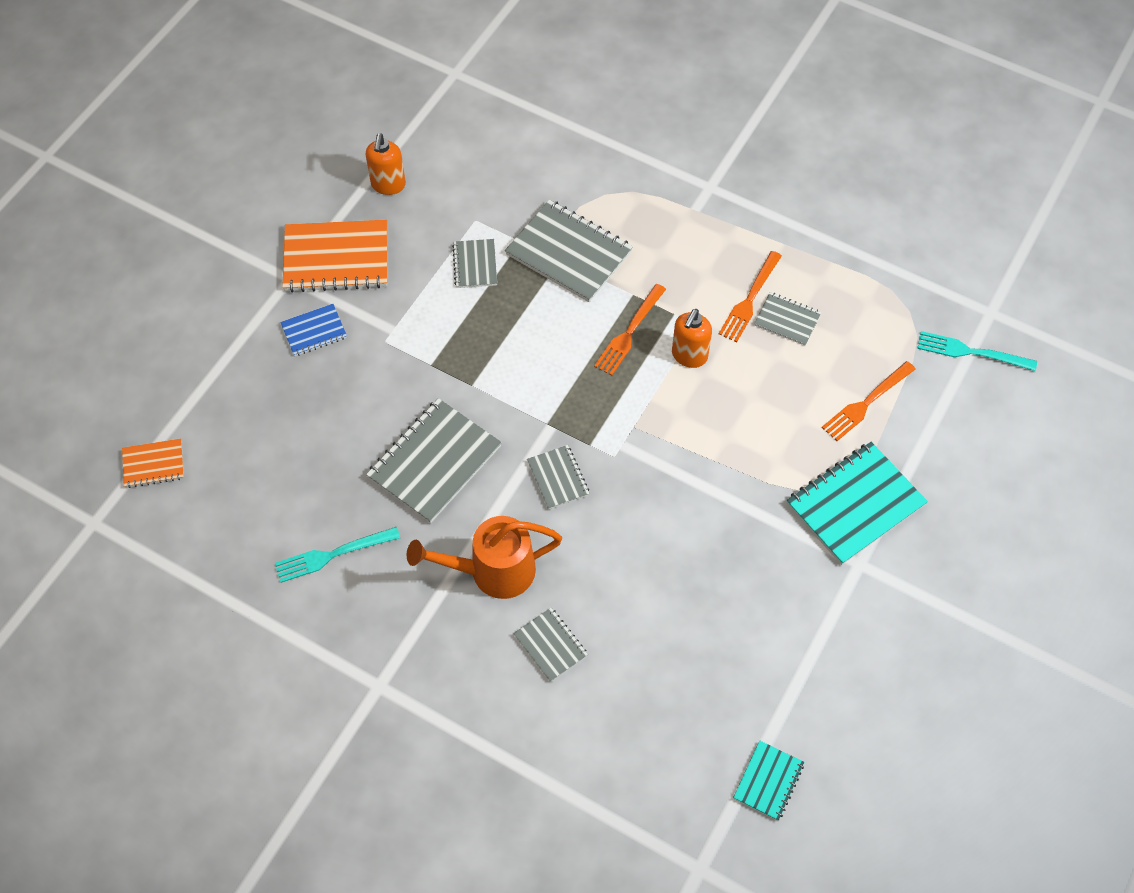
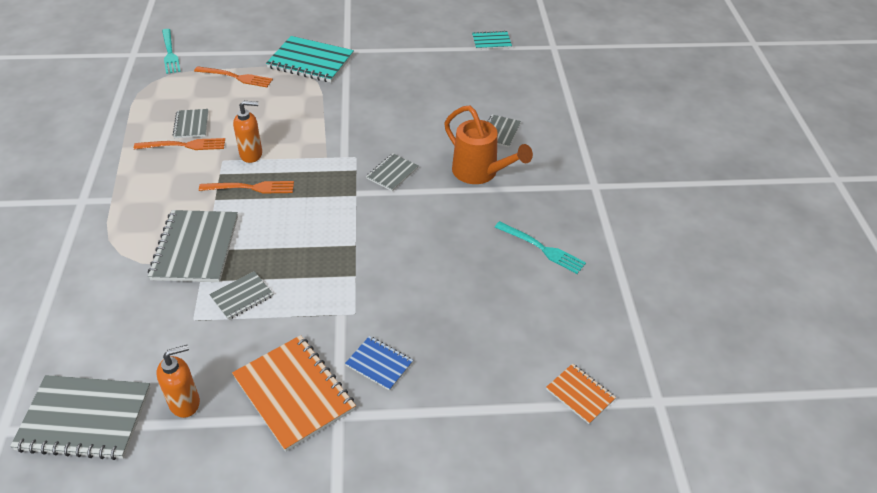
camera: 125 degrees left, 15 degrees down
(434, 462) = (431, 234): grey notebook -> grey notebook (85, 419)

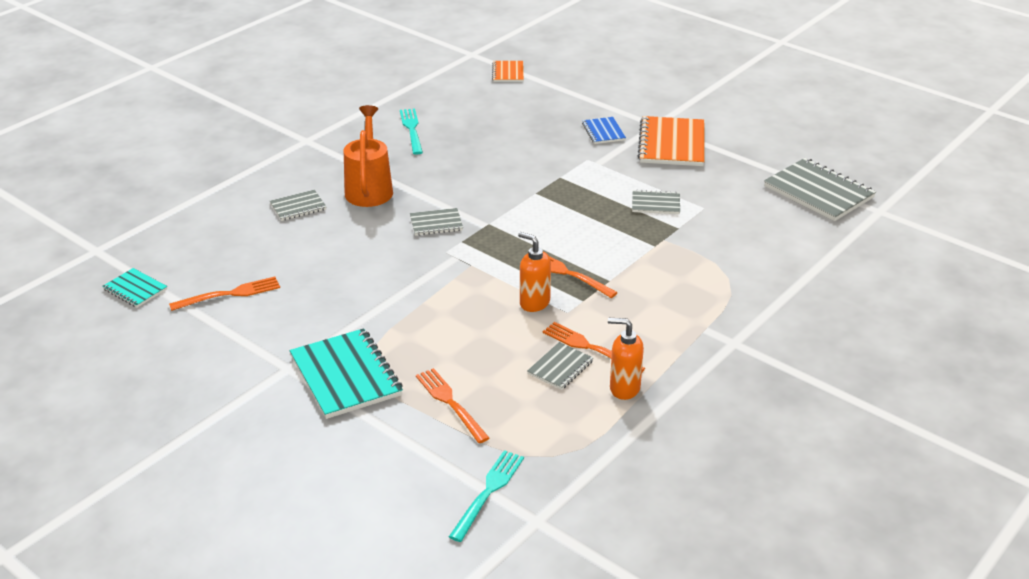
camera: 135 degrees left, 10 degrees down
(185, 403) = (746, 170): orange soap dispenser -> orange soap dispenser (624, 388)
(195, 248) = (661, 251): grey notebook -> none
(439, 65) = (230, 294): none -> orange fork

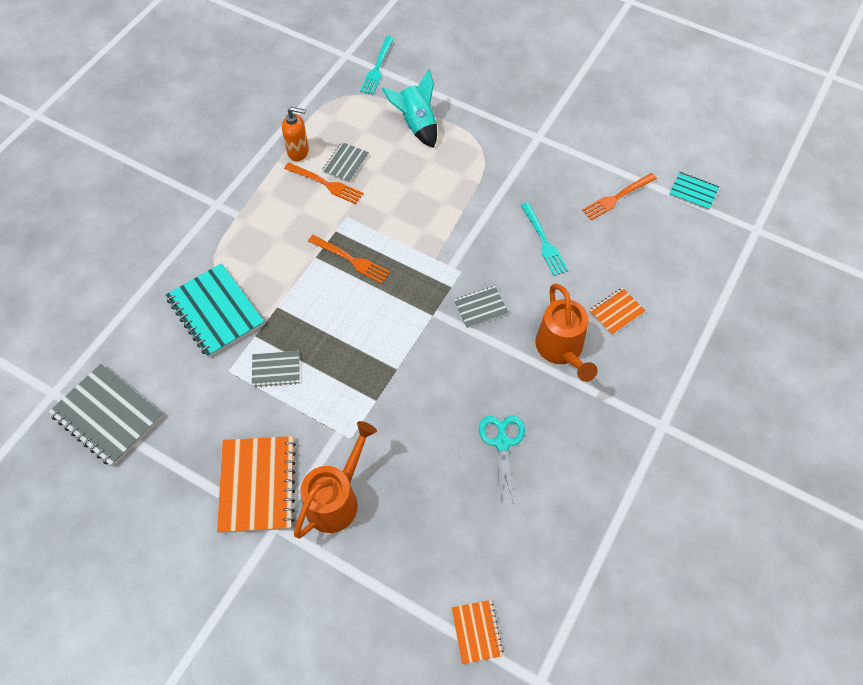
camera: 170 degrees right, 25 degrees up
(298, 207) = (616, 312): grey notebook -> orange notebook
(346, 376) = (495, 136): turquoise notebook -> turquoise notebook (215, 311)
(411, 129) = (556, 467): turquoise fork -> turquoise fork (544, 242)
(450, 403) = (416, 124): orange fork -> turquoise rocket
(452, 145) = (502, 442): none -> turquoise scissors
(534, 303) = (374, 222): orange soap dispenser -> none
(603, 132) = (337, 498): blue notebook -> orange watering can

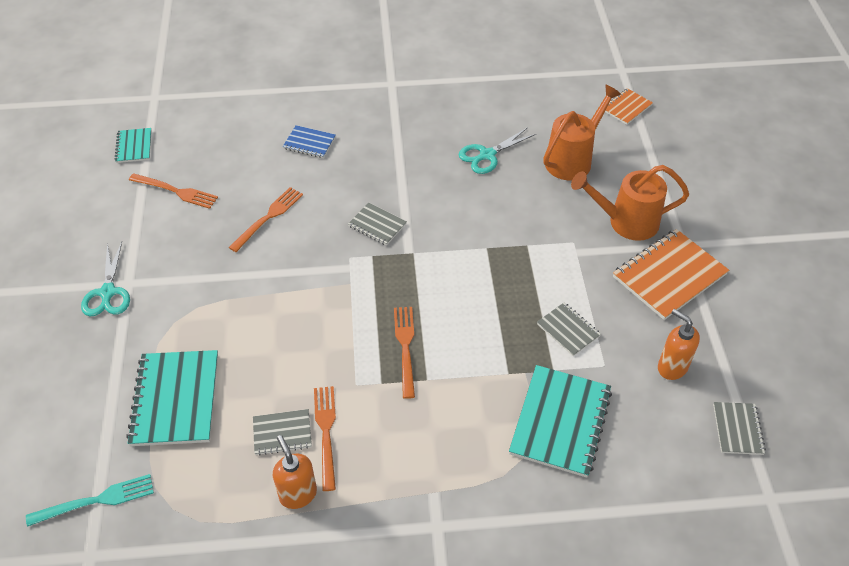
camera: 125 degrees left, 10 degrees down
(107, 416) = (737, 429): grey notebook -> grey notebook, size x0.53
(186, 414) = (672, 367): none -> orange soap dispenser
(416, 124) = (175, 399): turquoise rocket -> turquoise notebook
(537, 123) = (107, 293): none -> turquoise scissors
(544, 242) = (268, 217): turquoise fork -> orange fork
(561, 350) = (375, 158): orange watering can -> orange watering can (573, 159)
(616, 312) = (309, 143): orange notebook -> blue notebook

